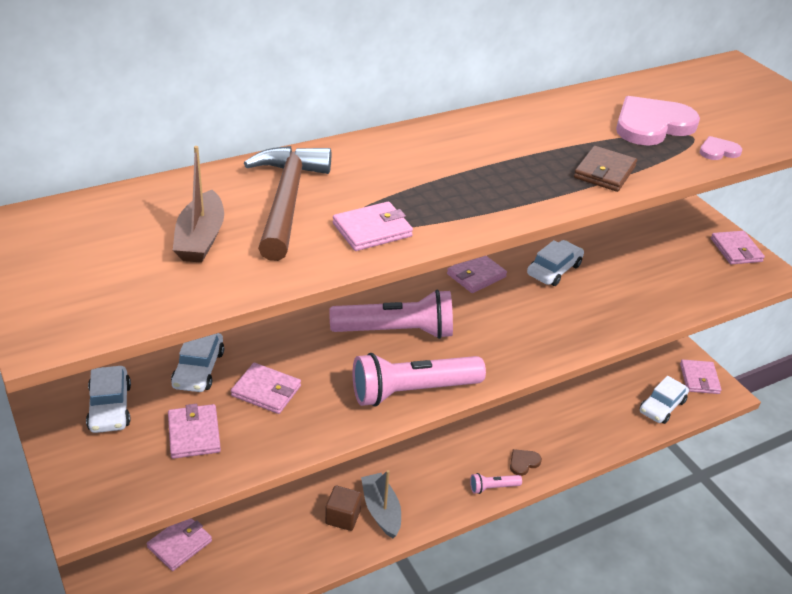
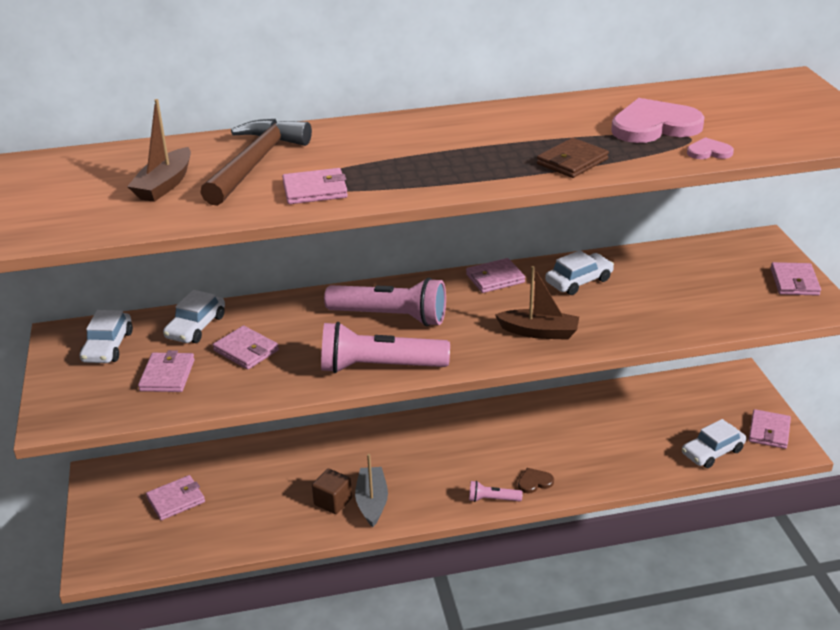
camera: 20 degrees right, 5 degrees down
(544, 330) = (539, 332): none -> brown boat

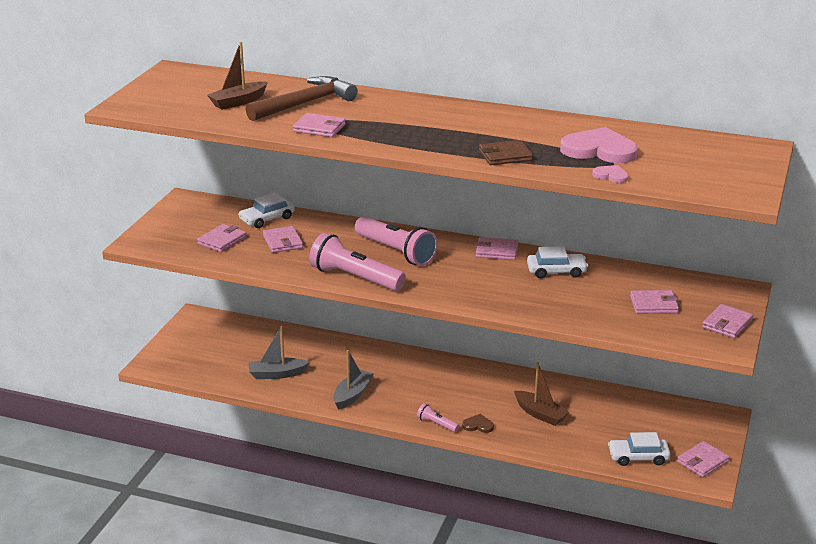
camera: 30 degrees right, 5 degrees down
(108, 346) = (204, 214): white car -> none
(176, 500) = (229, 347): pink wallet -> pink wallet (653, 305)
(264, 511) = (277, 374): none -> grey boat
(333, 501) = (327, 385): brown cube -> none
(539, 332) = (486, 292): brown boat -> brown boat (540, 414)

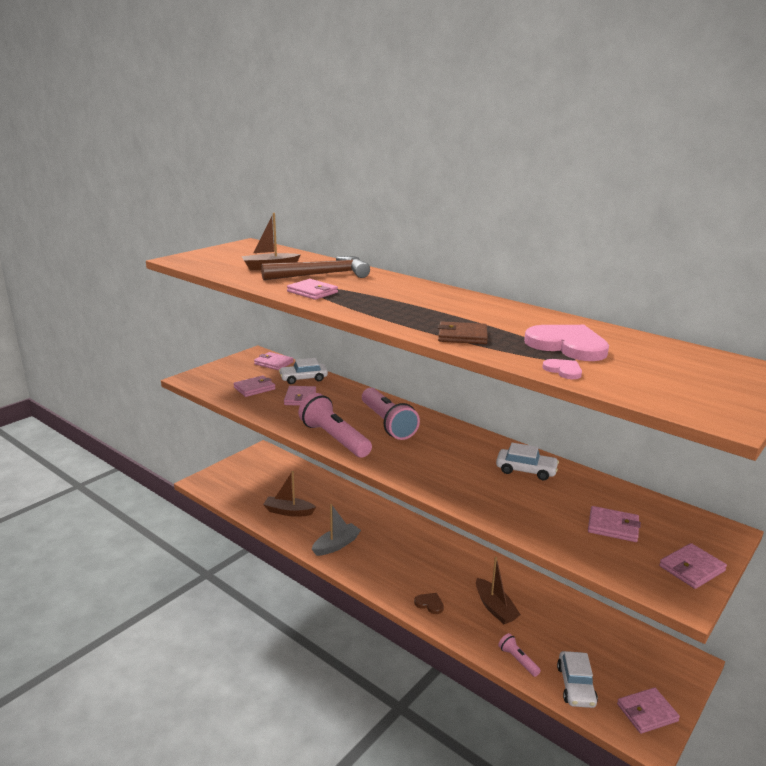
camera: 20 degrees right, 5 degrees down
(277, 374) = (288, 511): grey boat -> brown boat
(436, 424) = (392, 592): pink flashlight -> pink flashlight (518, 660)
(496, 251) = (479, 440): pink wallet -> pink wallet (273, 363)
(638, 457) = (575, 685): white car -> white car turned 105 degrees counterclockwise

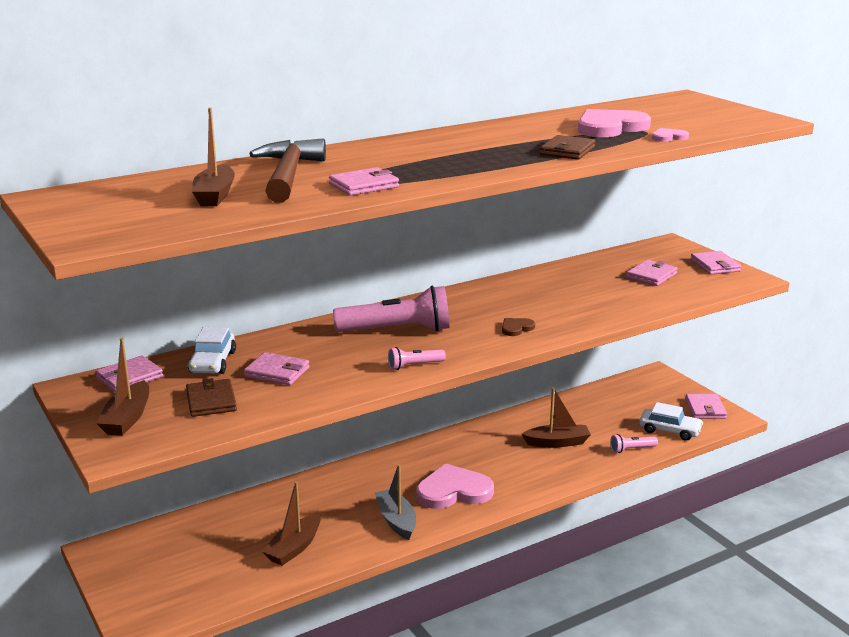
camera: 70 degrees left, 0 degrees up
(227, 373) = (127, 418): none -> brown boat
(254, 388) = (211, 401): pink wallet -> brown wallet
(334, 439) = (414, 365): pink flashlight -> pink flashlight, size x0.46
(387, 563) = (453, 491): none -> pink heart
(429, 604) = (535, 478): brown heart -> brown heart (516, 328)
(526, 470) = (544, 286): white car -> none

